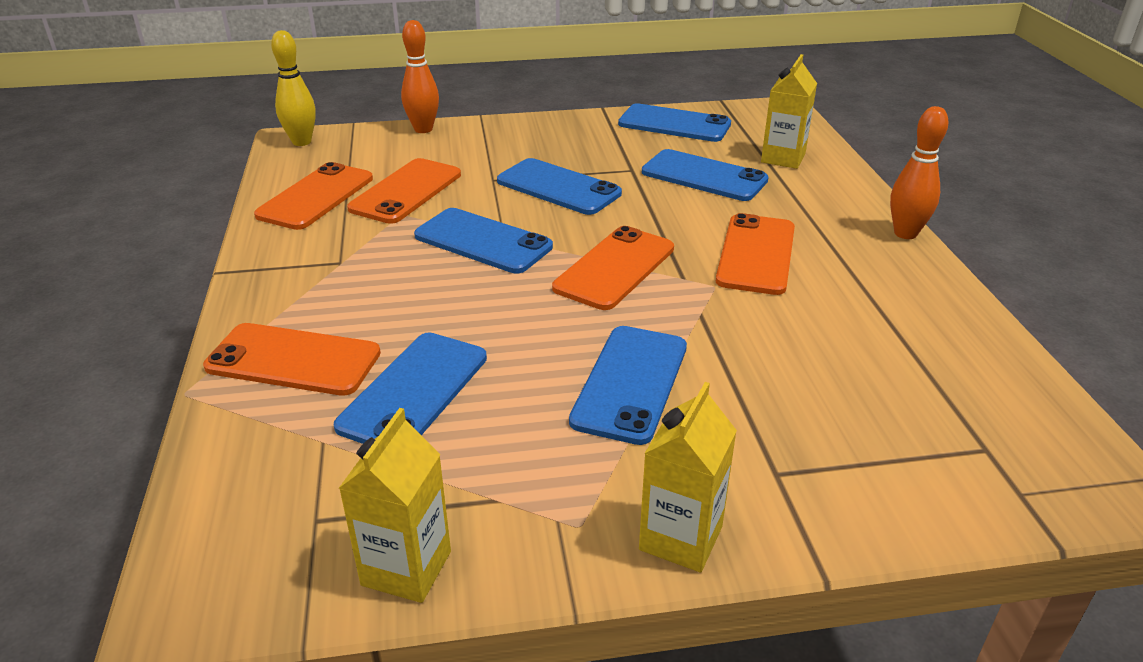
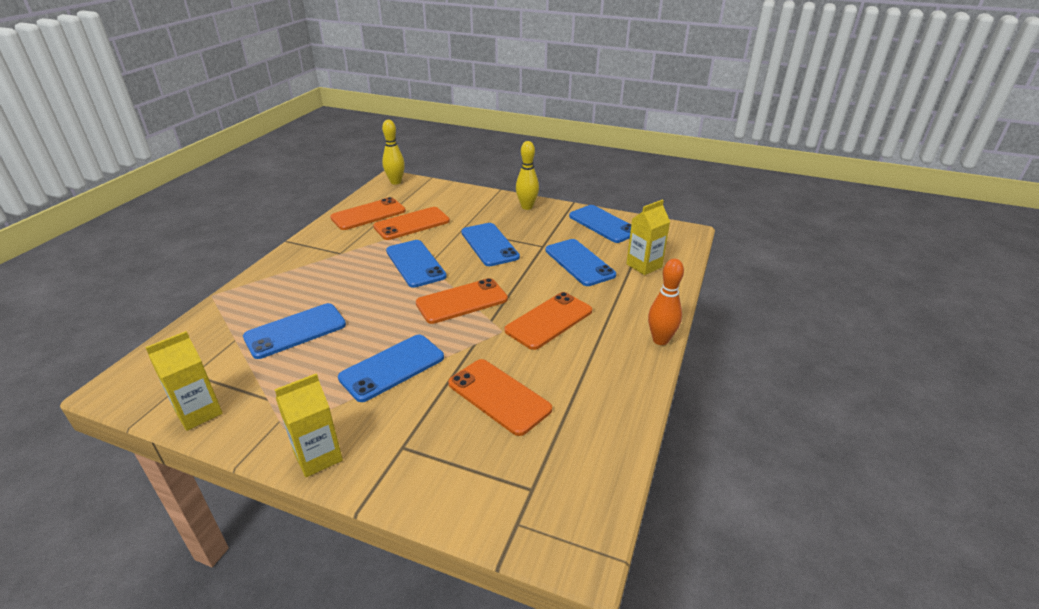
camera: 30 degrees right, 0 degrees up
(293, 360) = (267, 296): orange phone -> orange phone (499, 396)
(423, 129) = (461, 190): orange bowling pin -> none
(548, 128) = (527, 207): none -> yellow bowling pin

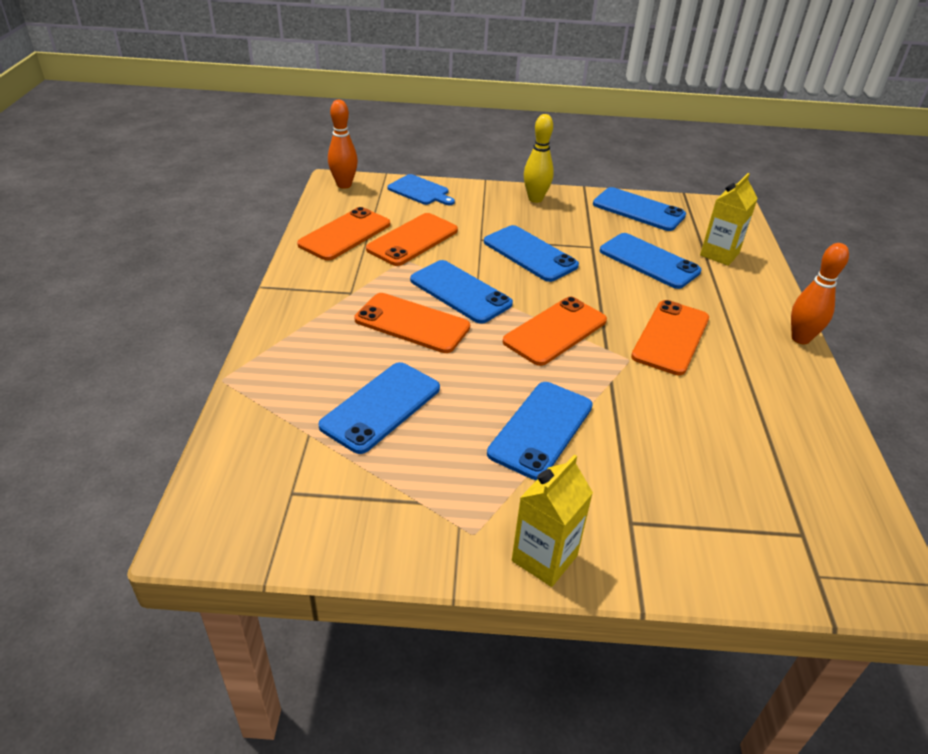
camera: 20 degrees left, 5 degrees up
(199, 412) = (345, 541): yellow carton -> none
(395, 182) = (344, 185): yellow bowling pin -> orange bowling pin
(445, 192) = (420, 191): none -> blue cutting board
(499, 396) = (687, 438): orange phone -> orange phone (412, 323)

